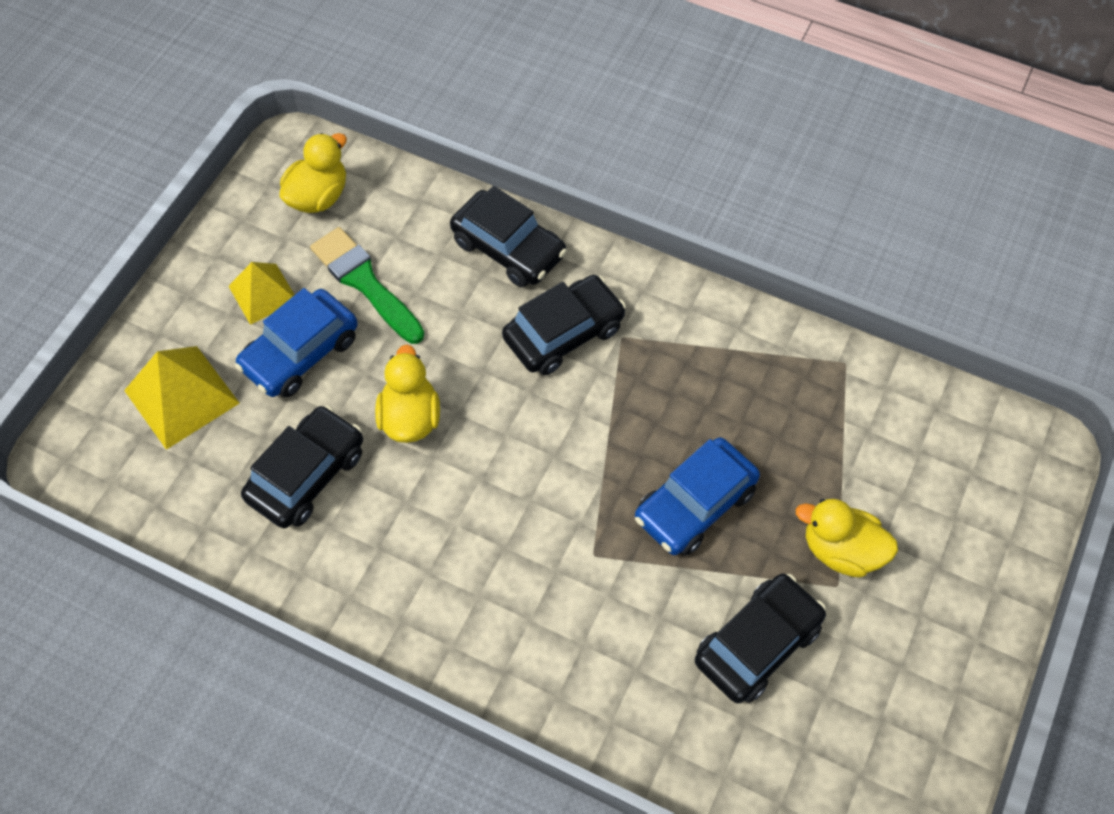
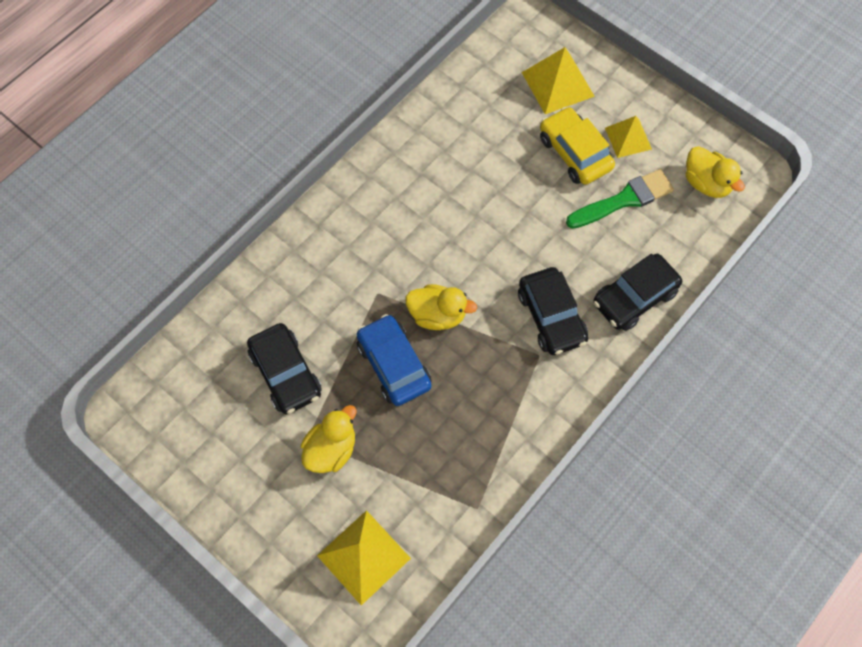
camera: 105 degrees right, 5 degrees up
(300, 353) = (574, 153): blue car -> yellow car
(307, 475) = (482, 143): black car -> none
(410, 418) = (508, 207): yellow duck -> yellow duck (437, 315)
(958, 473) = (363, 557): none -> yellow pyramid

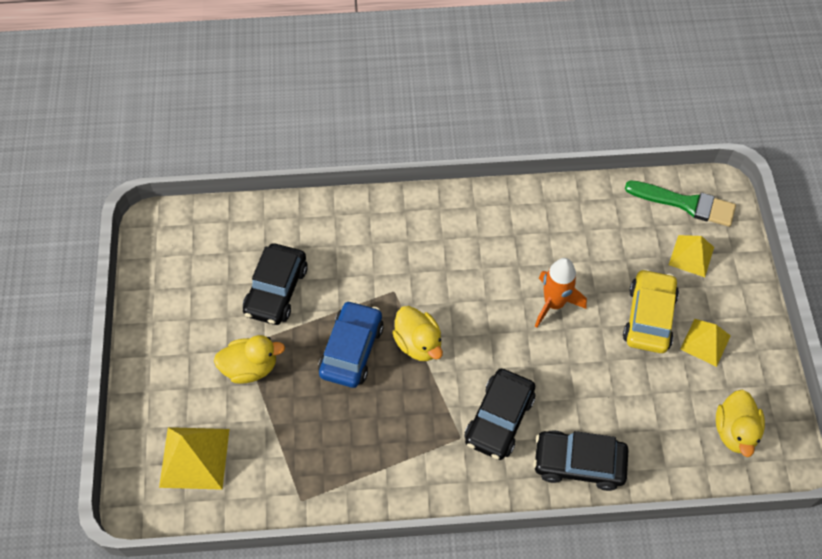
camera: 45 degrees right, 5 degrees down
(502, 200) = (553, 304): none -> orange rocket
(557, 84) = (691, 256): yellow pyramid -> yellow pyramid, size x0.66
(624, 200) = (650, 385): green brush -> green brush (685, 204)

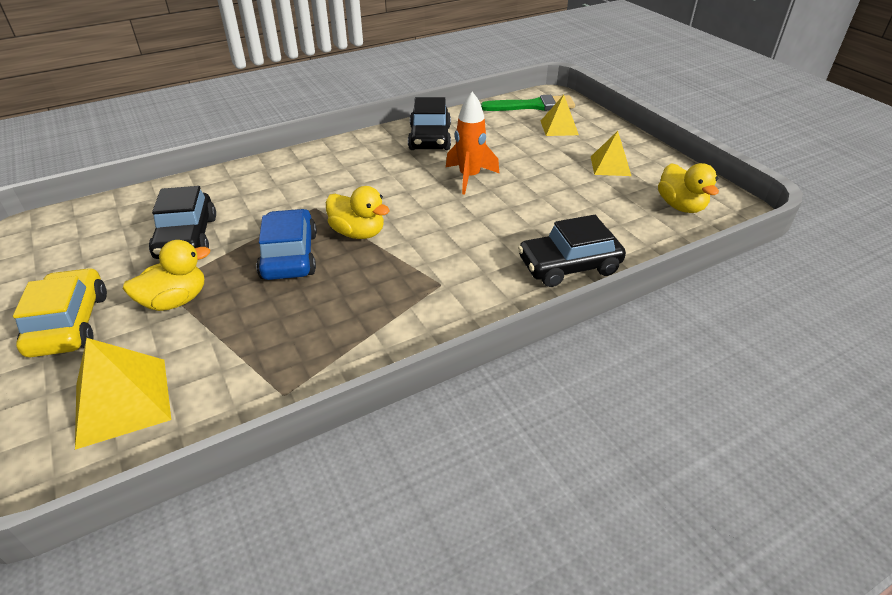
camera: 25 degrees left, 20 degrees down
(499, 419) = (471, 259): black car -> black car (430, 138)
(648, 317) = (554, 164): yellow car -> yellow car (69, 324)

